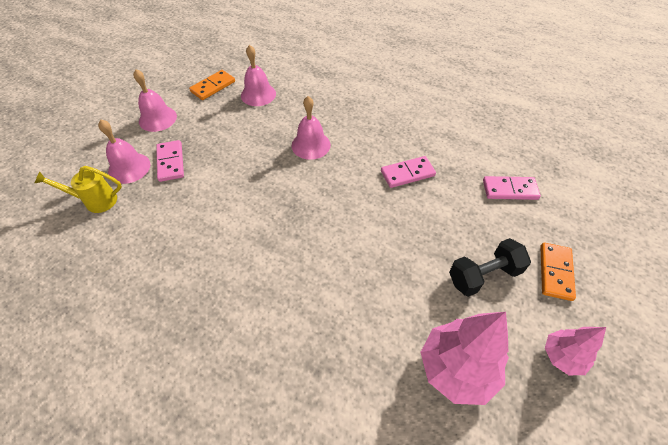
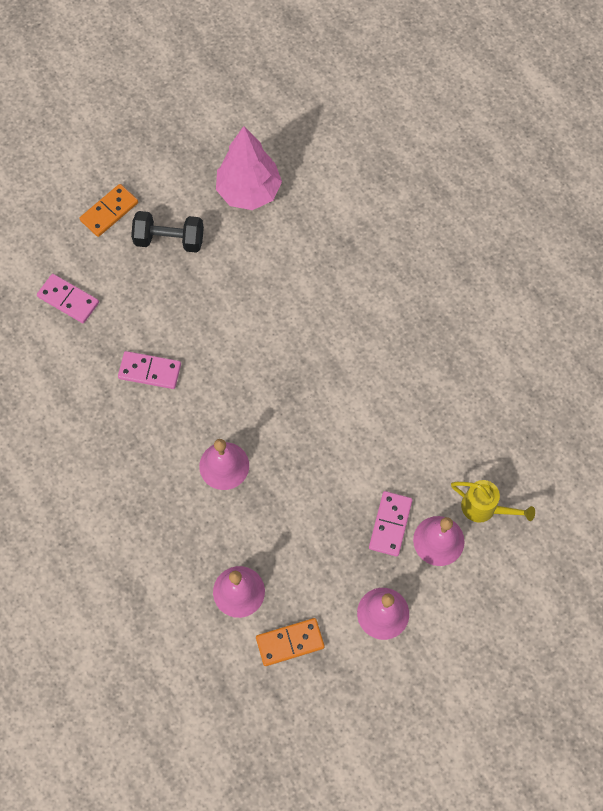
camera: 150 degrees left, 15 degrees up
(562, 357) = (168, 160): pink tree -> none

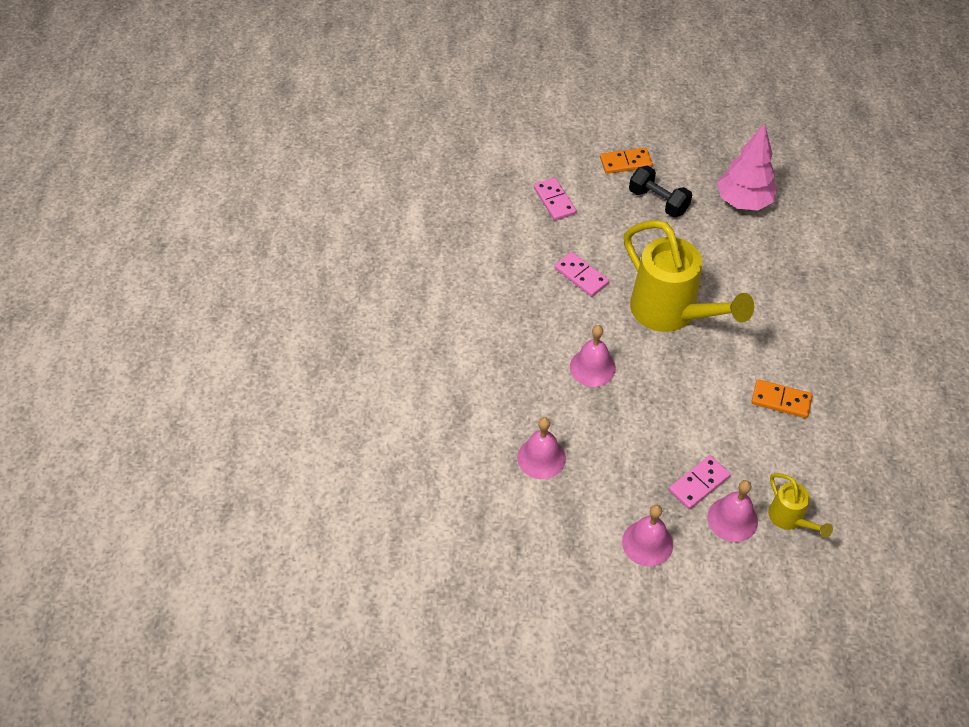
camera: 35 degrees right, 15 degrees down
(258, 360) = (671, 313): none -> yellow watering can
(290, 642) = (556, 517): orange domino -> orange domino (781, 400)

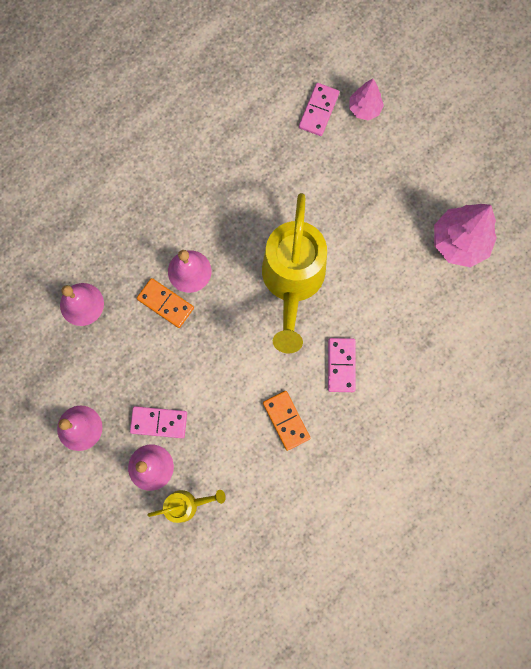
camera: 45 degrees right, 25 degrees up
(581, 276) = (265, 192): pink domino -> pink domino (341, 365)
(583, 177) = (364, 109): none -> pink tree
(625, 162) = (411, 125): orange domino -> orange domino (165, 303)
(658, 201) = (394, 182): black dumbbell -> none
(789, 519) = (187, 504): yellow watering can -> yellow watering can turned 120 degrees counterclockwise

